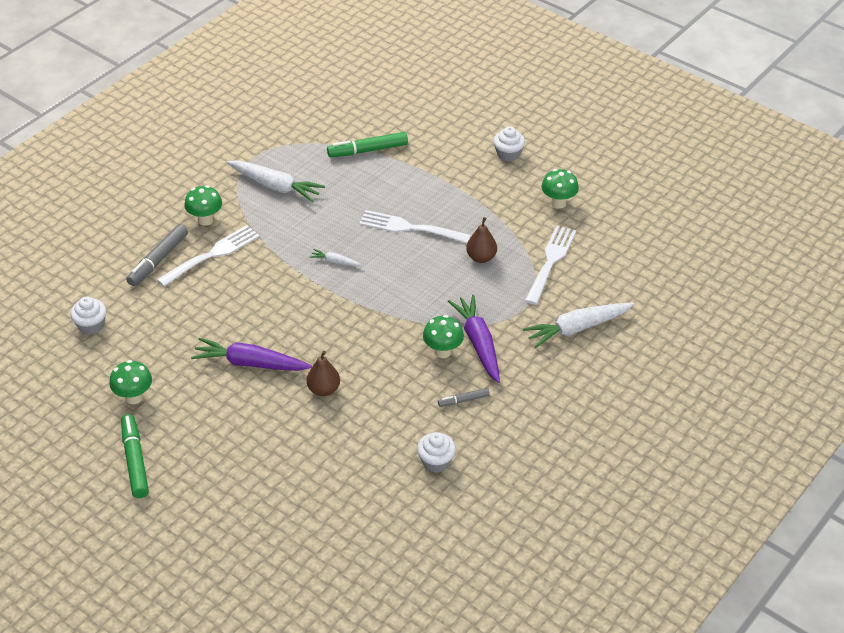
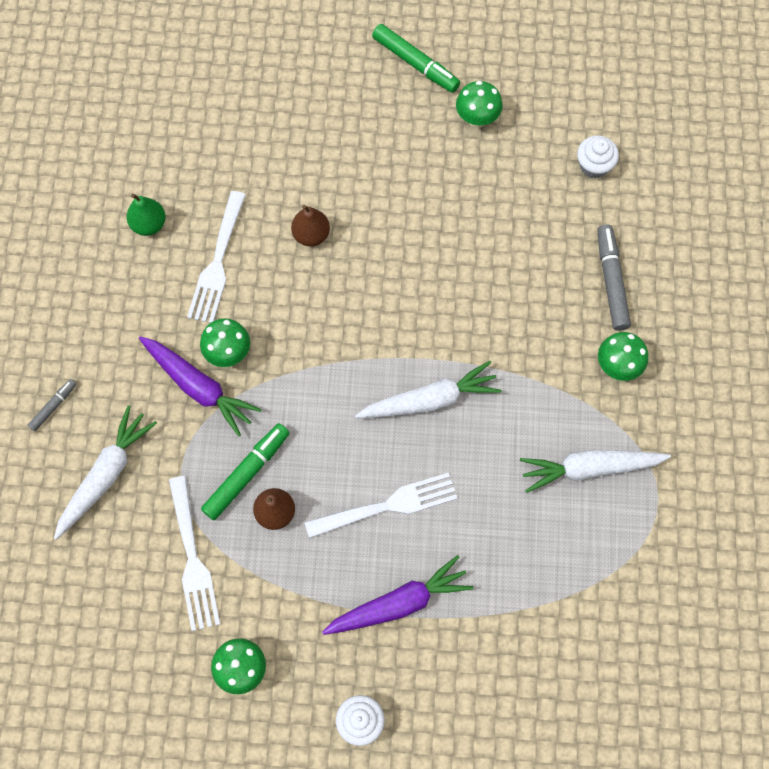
camera: 145 degrees right, 25 degrees up
(212, 255) = (564, 324): white fork -> white fork (217, 262)
(250, 363) = (405, 220): purple carrot -> purple carrot (399, 603)
(335, 261) = (429, 400): white carrot -> white carrot, size x2.11
(367, 150) = (536, 605): green marker -> green marker (247, 474)
(436, 461) = (149, 224): white cupcake -> green pear
(463, 400) = (168, 307): grey marker -> grey marker (53, 406)

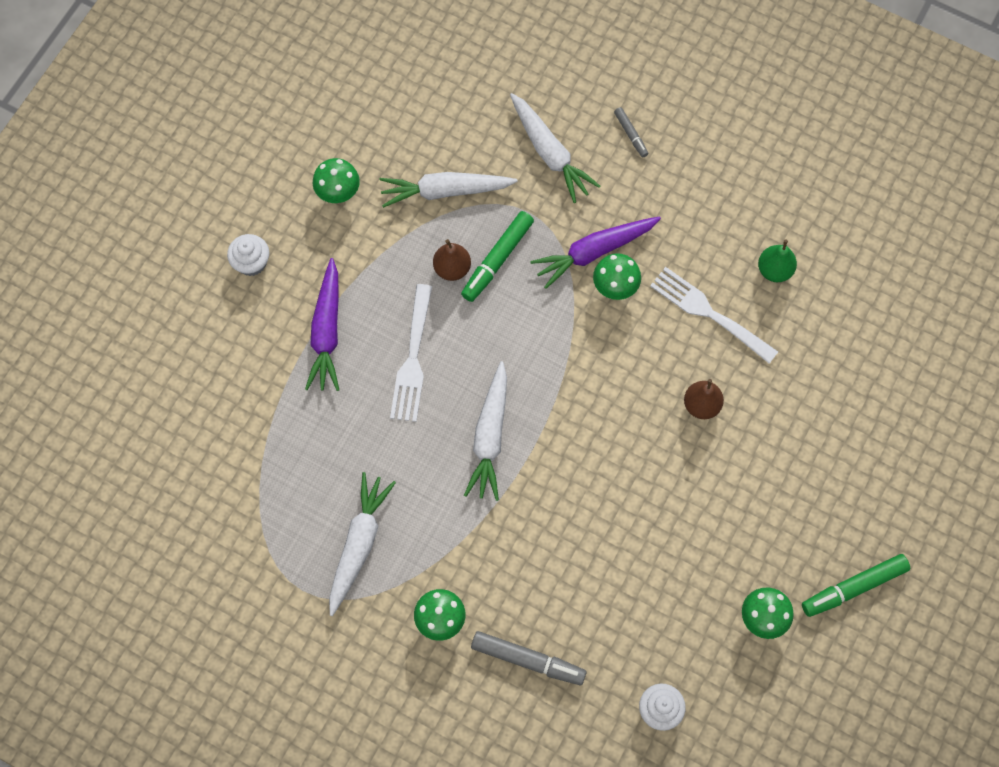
camera: 115 degrees right, 0 degrees up
(192, 559) = (445, 191): white fork -> white carrot
(247, 474) = (497, 260): green marker -> green marker turned 60 degrees clockwise

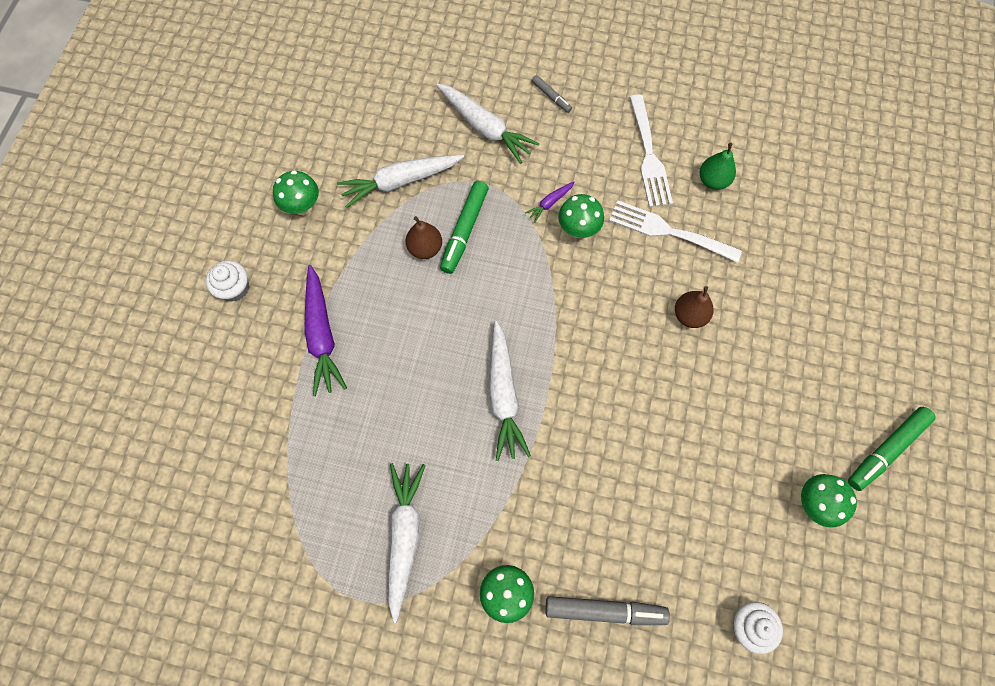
camera: 15 degrees left, 0 degrees up
(412, 359) = (410, 340): white fork -> white fork (649, 155)
(594, 252) = (550, 203): purple carrot -> purple carrot, size x0.47

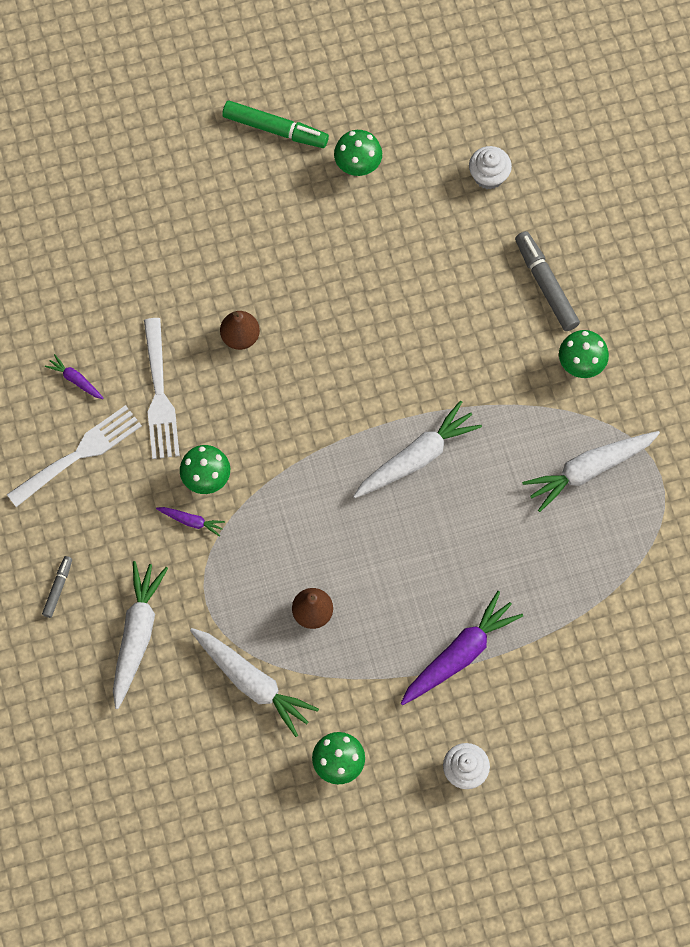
camera: 120 degrees left, 0 degrees up
(464, 230) = (271, 586): green marker -> none
(713, 181) = (75, 380): green pear -> purple carrot

